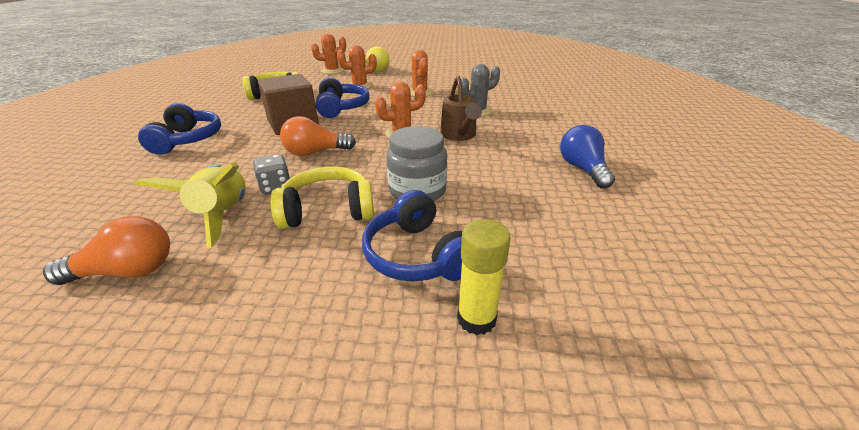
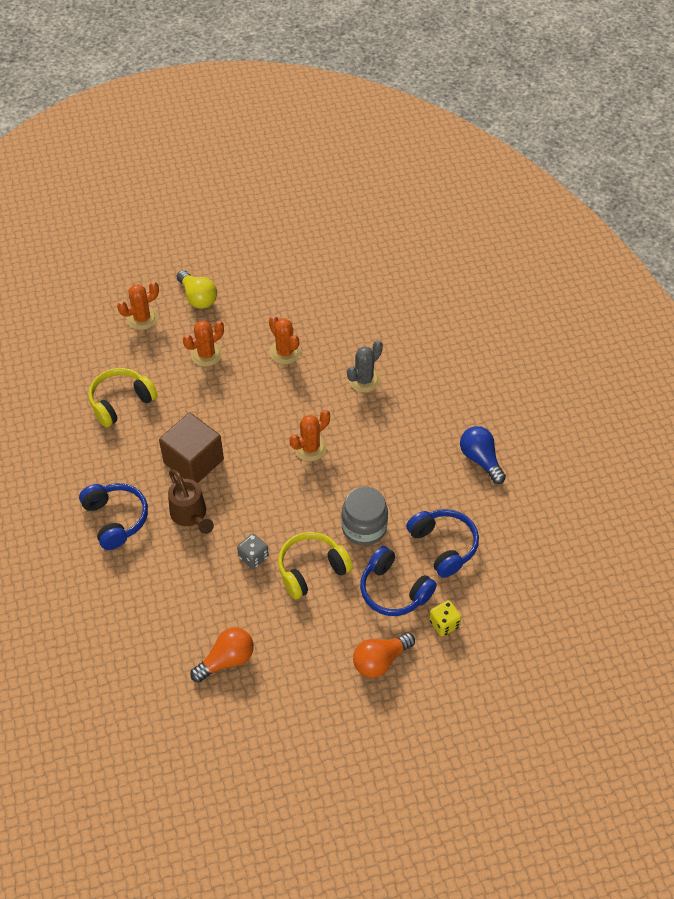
camera: 20 degrees left, 20 degrees up
(222, 215) = (240, 598): yellow rocket -> none
(315, 152) = (251, 502): orange light bulb -> orange light bulb (380, 660)
(341, 108) = (219, 414): blue headphones -> blue headphones (443, 546)
(459, 135) = (364, 435): brown watering can -> brown watering can (190, 515)
(476, 318) = (444, 624): yellow glue stick -> yellow dice

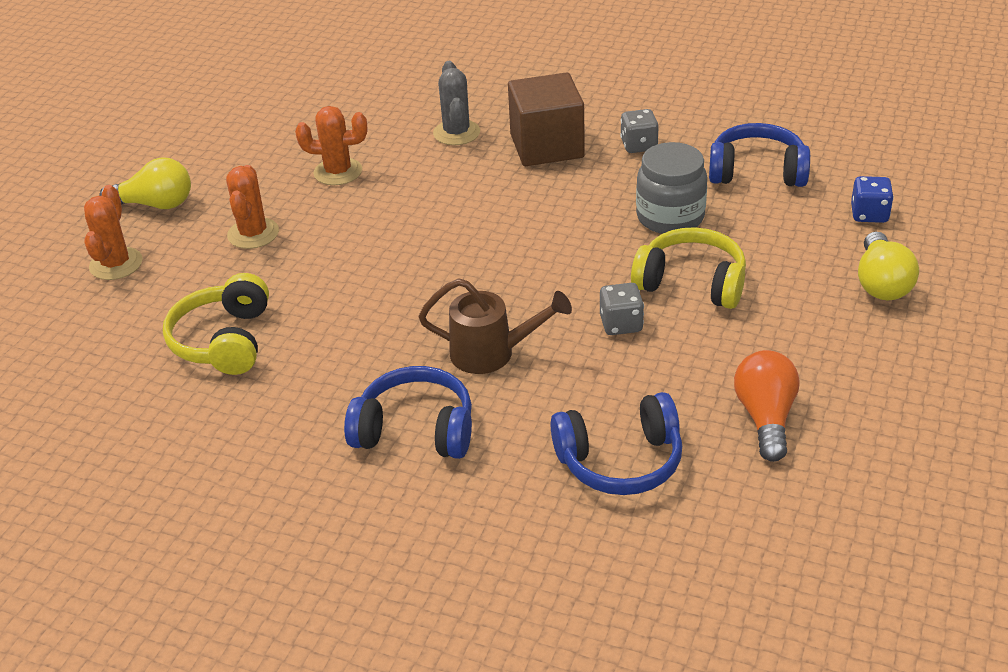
camera: 50 degrees left, 15 degrees down
(193, 461) = (407, 314): brown cube -> brown cube (547, 146)
(310, 448) = (505, 210): orange cactus -> none
(312, 570) = (691, 283): yellow headphones -> yellow headphones turned 105 degrees clockwise
(380, 660) = (881, 283): orange light bulb -> yellow light bulb
(394, 590) = (785, 231): blue headphones -> blue headphones (620, 460)
(423, 473) = (639, 145): none -> grey dice
(444, 624) = (869, 214): yellow dice -> blue dice
(480, 459) = (664, 102): blue light bulb -> none

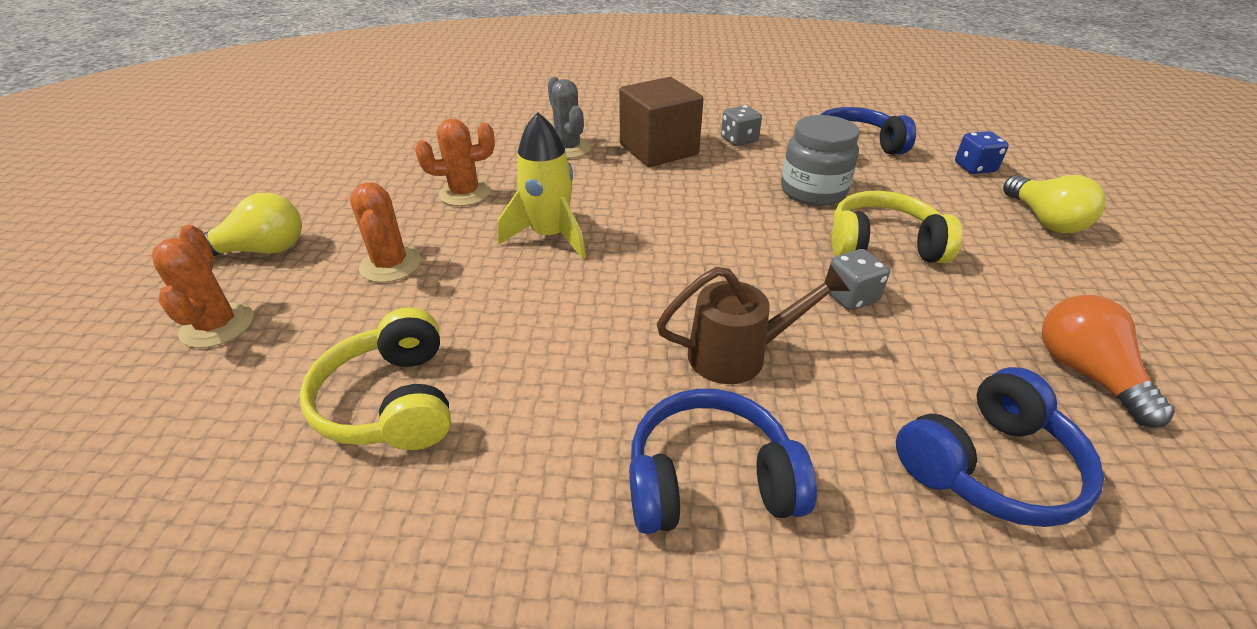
camera: 20 degrees left, 0 degrees up
(394, 227) = (550, 236): none -> yellow rocket

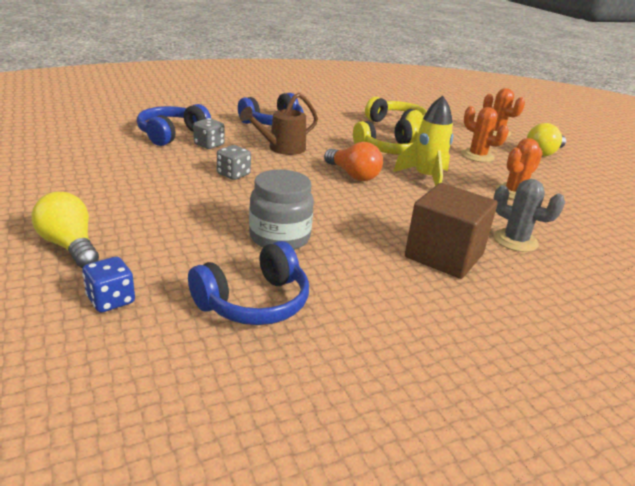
camera: 150 degrees right, 10 degrees down
(739, 140) = (383, 285): grey dice -> grey dice (209, 145)
(883, 245) = (215, 204): yellow headphones -> yellow headphones (389, 150)
(1085, 373) = (110, 162): orange light bulb -> orange light bulb (353, 175)

